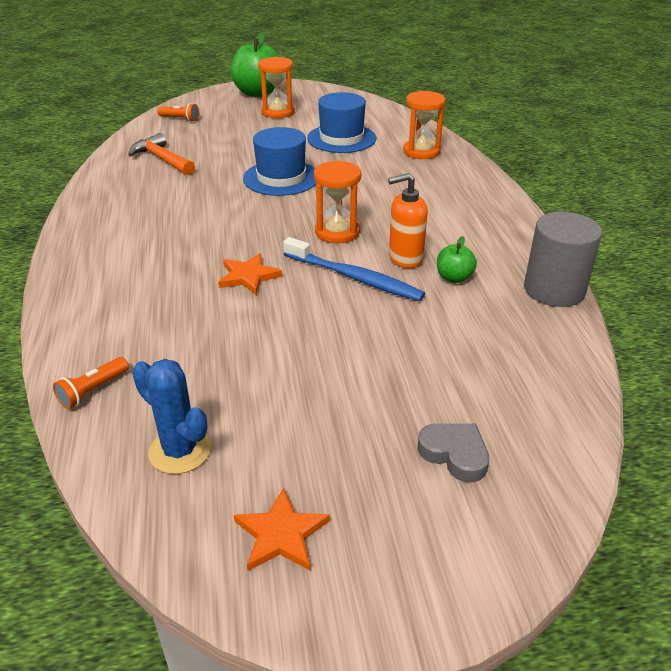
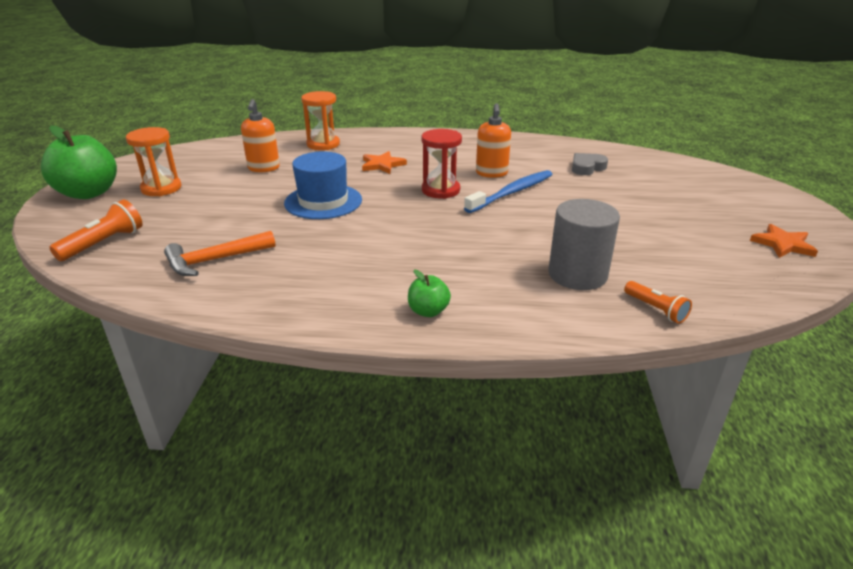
camera: 75 degrees left, 5 degrees down
(180, 119) = (104, 243): orange flashlight -> orange flashlight, size x1.51
(180, 451) = (720, 273): blue cactus -> none
(248, 276) = (496, 231): orange star -> orange star (382, 165)
(337, 232) = (440, 190): orange hourglass -> red hourglass
(341, 138) = (263, 168): blue hat -> orange soap dispenser
(454, 278) = (522, 163): green apple -> green apple (428, 311)
(454, 454) = (702, 190): grey heart -> grey heart (587, 167)
(554, 290) = (544, 141): grey cylinder -> grey cylinder (577, 274)

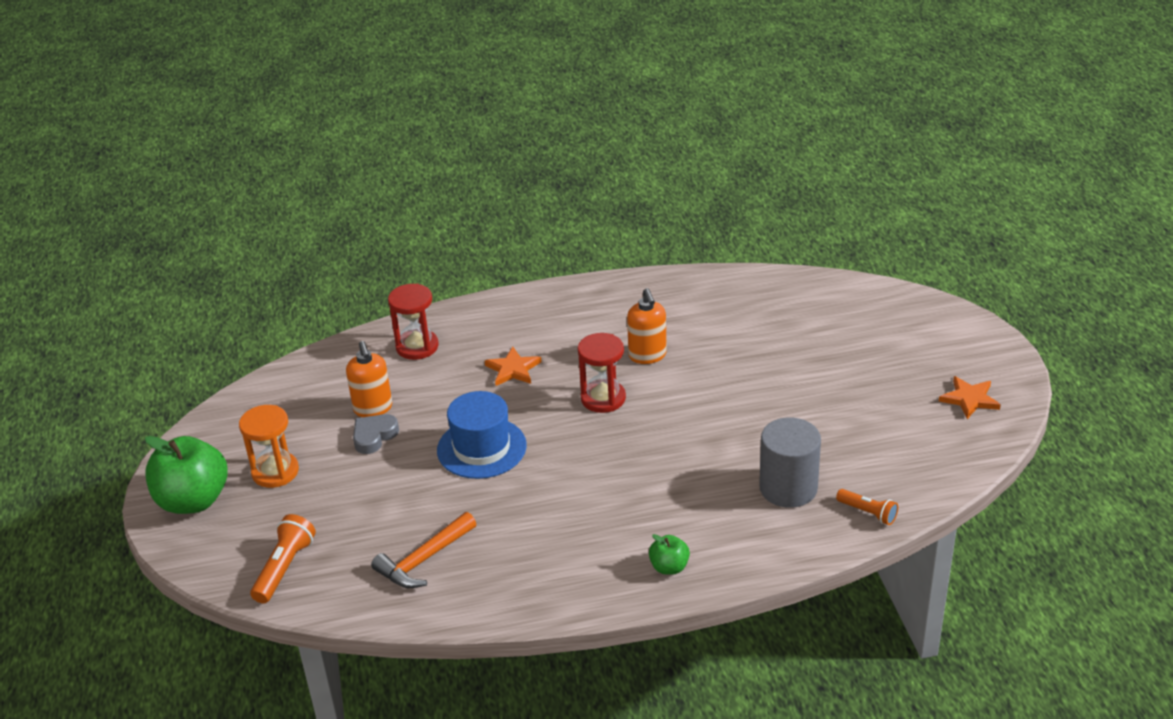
camera: 15 degrees left, 5 degrees up
(323, 144) = (417, 347): orange hourglass -> red hourglass
(512, 193) = (683, 384): blue toothbrush -> none
(587, 167) = (751, 320): grey heart -> grey heart (374, 436)

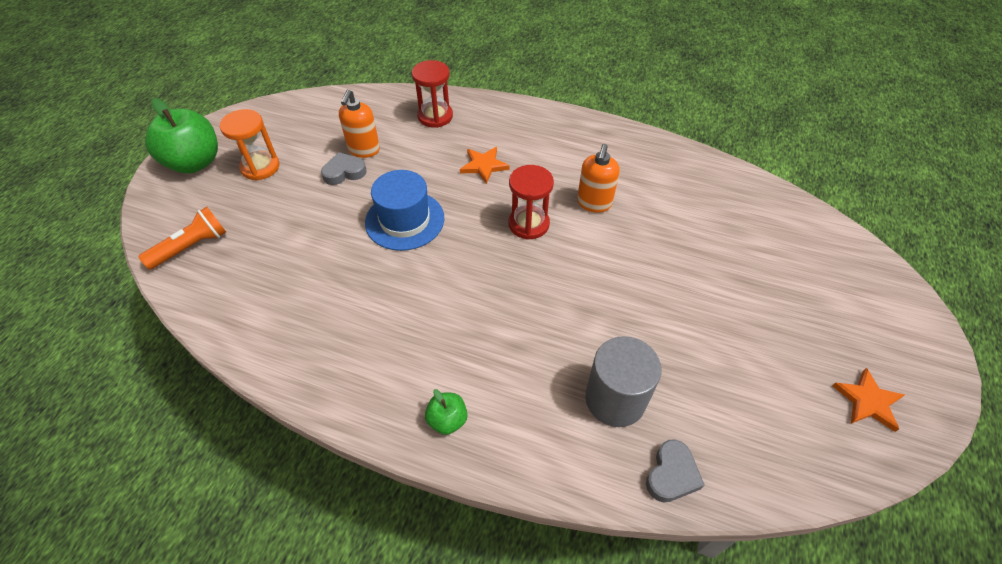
camera: 30 degrees right, 15 degrees up
(423, 560) = (279, 295): orange hammer -> none
(868, 513) = (671, 474): orange flashlight -> grey heart

